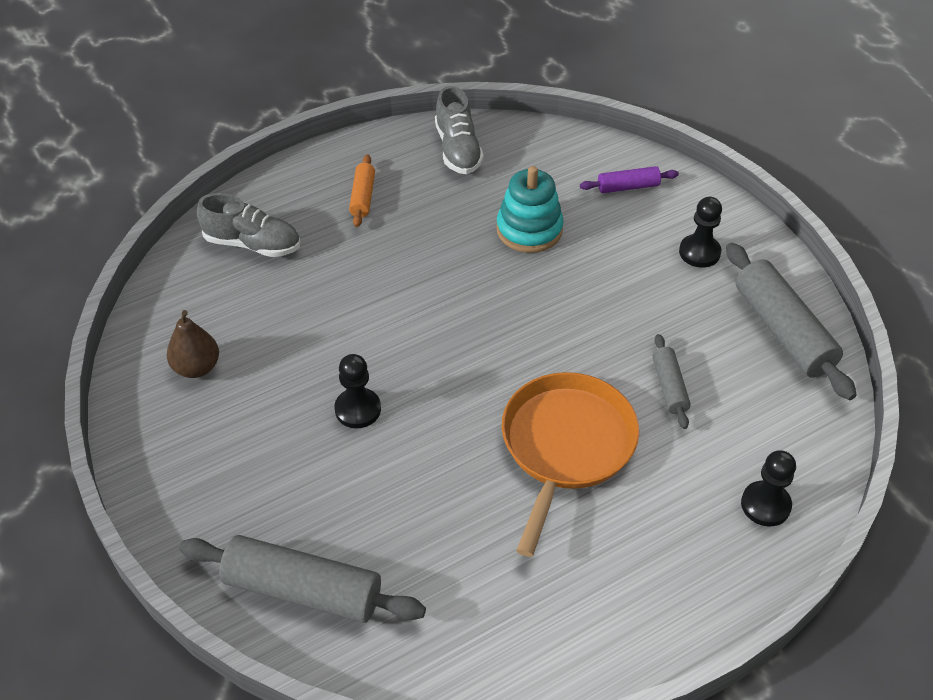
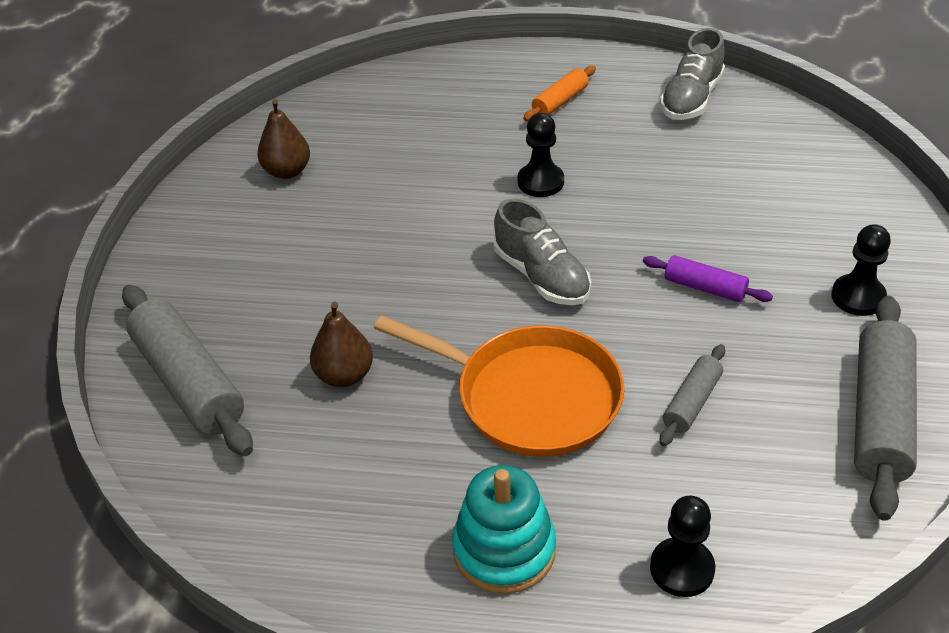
camera: 40 degrees right, 5 degrees down
(252, 244) = (427, 99): grey shoe -> grey shoe (542, 276)
(358, 409) = (378, 268): black pawn -> black pawn (540, 182)
(419, 510) = (344, 375): none -> brown pear
(529, 230) = (691, 195): turquoise stacking toy -> turquoise stacking toy (504, 550)
(566, 445) = (531, 397): orange pan -> orange pan turned 60 degrees clockwise
(628, 187) = (838, 202): purple rolling pin -> purple rolling pin (705, 288)

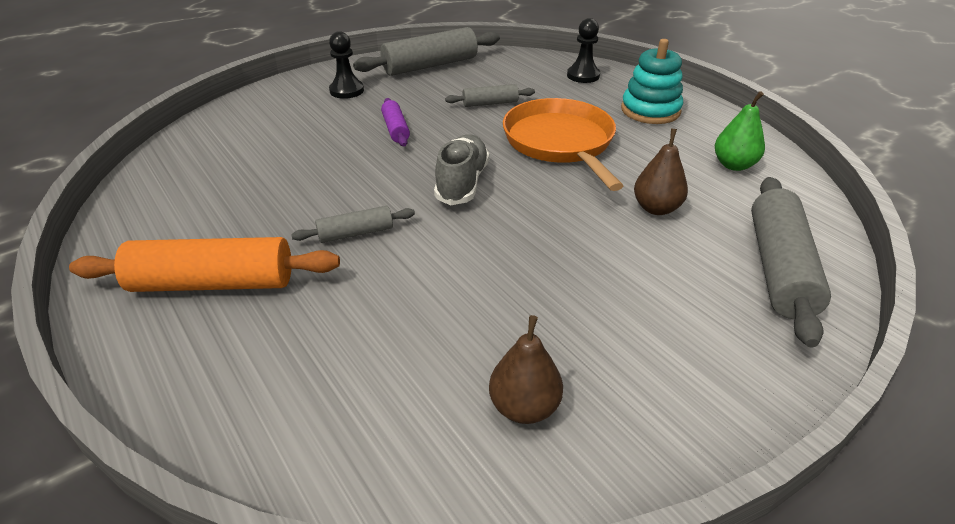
camera: 135 degrees left, 5 degrees down
(317, 507) = (734, 165): none -> green pear
(540, 182) = (356, 233): black pawn -> grey rolling pin
(560, 101) = (213, 283): orange rolling pin -> orange rolling pin, size x1.92
(691, 99) = (154, 214): grey shoe -> none

